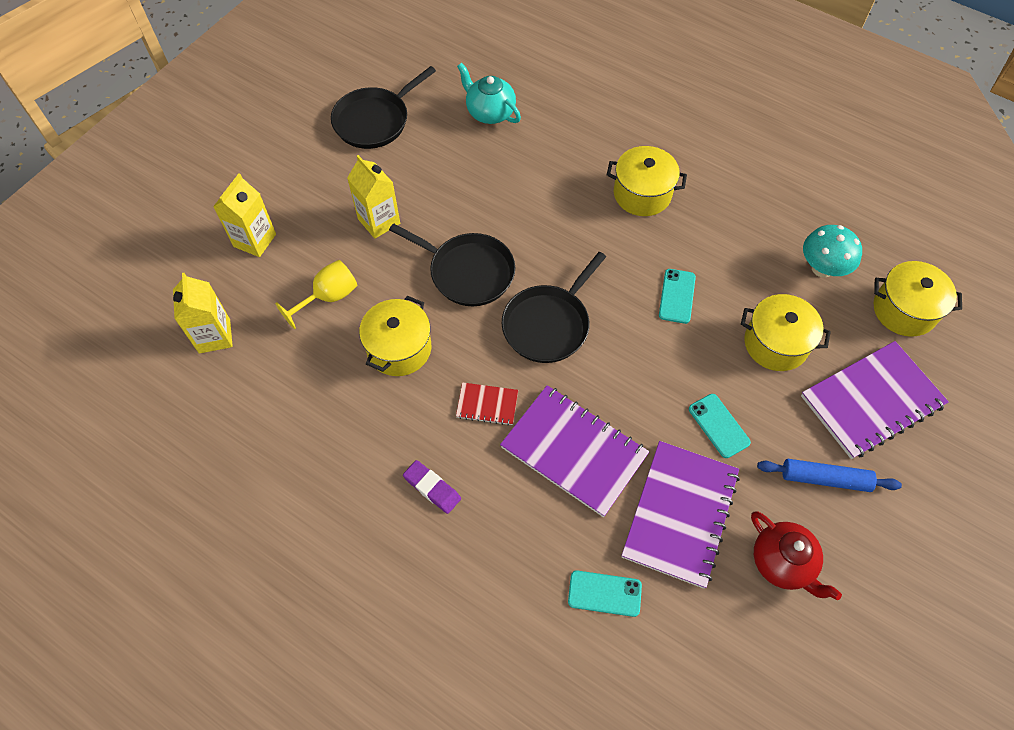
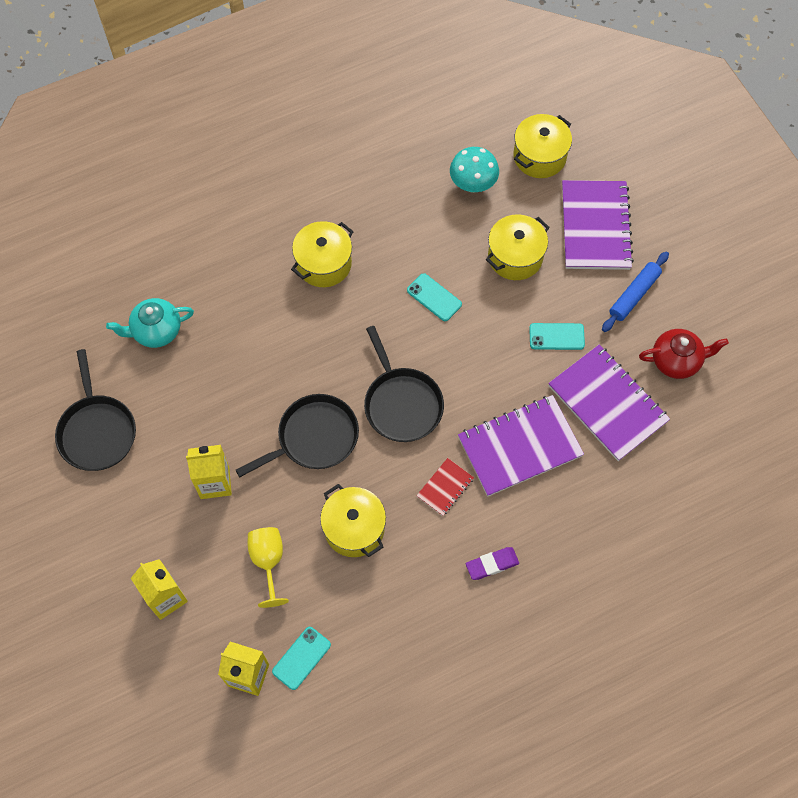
camera: 60 degrees left, 5 degrees up
(604, 593) = (637, 487): turquoise phone -> turquoise phone (301, 658)

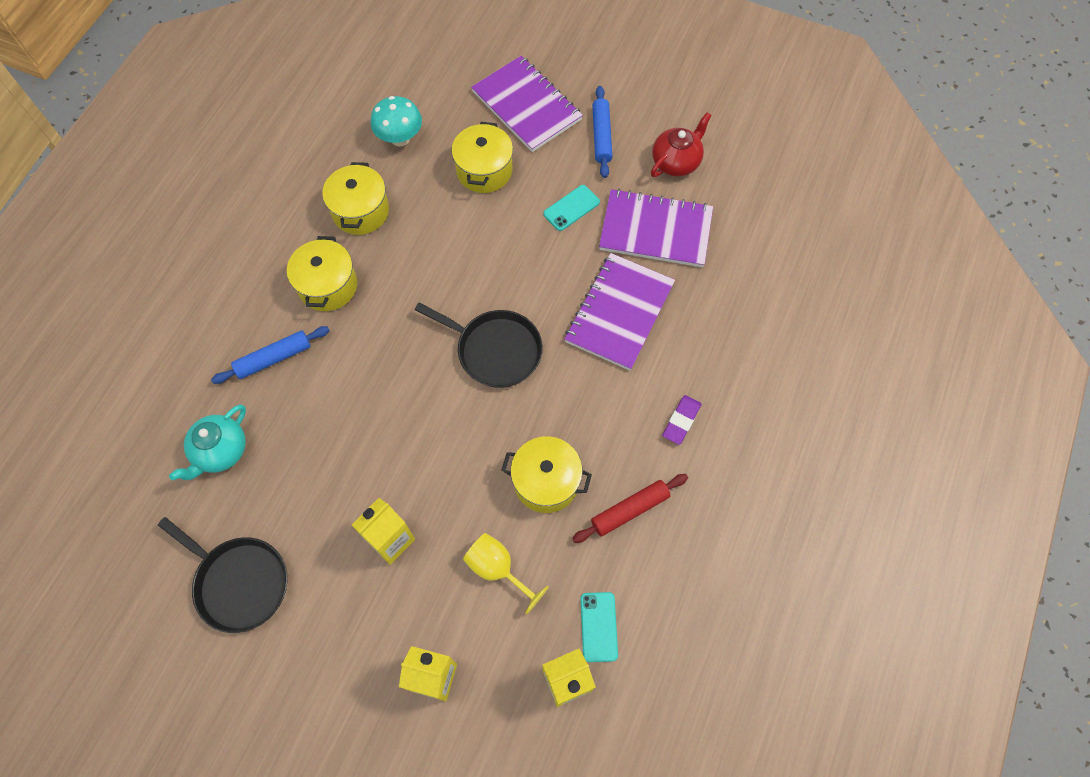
camera: 40 degrees left, 0 degrees up
(243, 290) = (274, 358): none -> blue rolling pin
(314, 437) = (445, 433): black pan -> none
(395, 597) = (630, 510): none -> red rolling pin
(434, 297) = (446, 247): turquoise phone -> none
(445, 487) = (590, 390): red notebook -> none
(539, 156) = (435, 82): yellow pot -> yellow pot (360, 211)

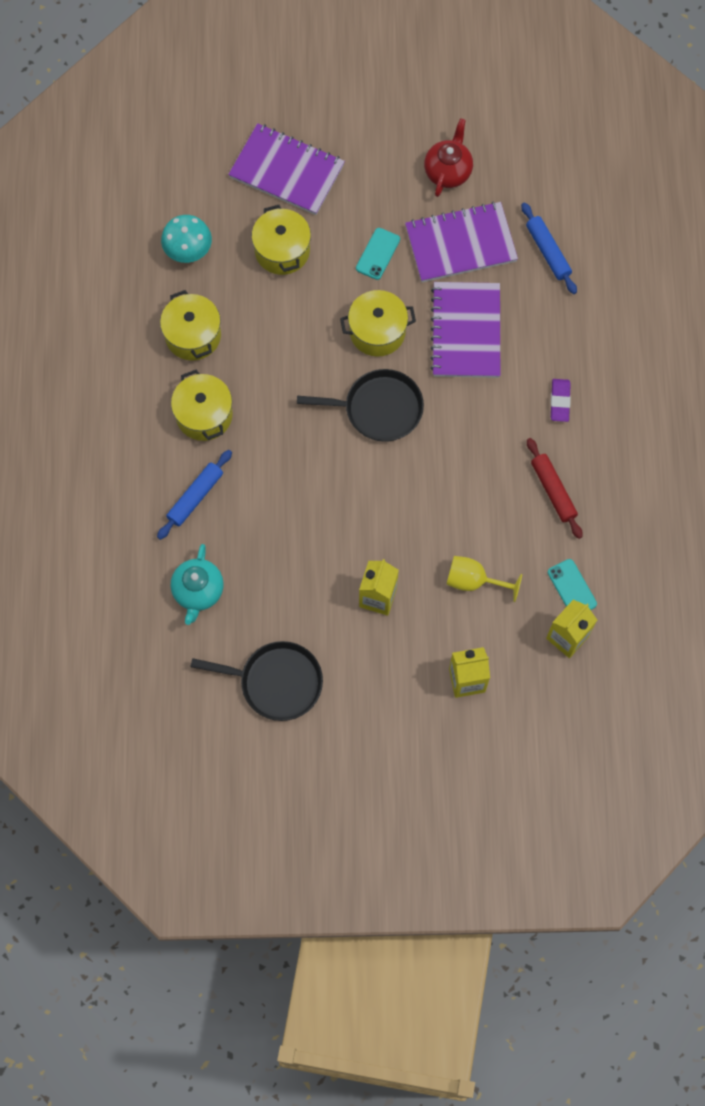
camera: 25 degrees left, 5 degrees up
(546, 482) = (476, 497): yellow pot -> yellow pot (377, 331)
(601, 136) = (369, 173): blue rolling pin -> blue rolling pin (547, 252)
(630, 510) = (553, 490): red rolling pin -> red rolling pin turned 60 degrees counterclockwise

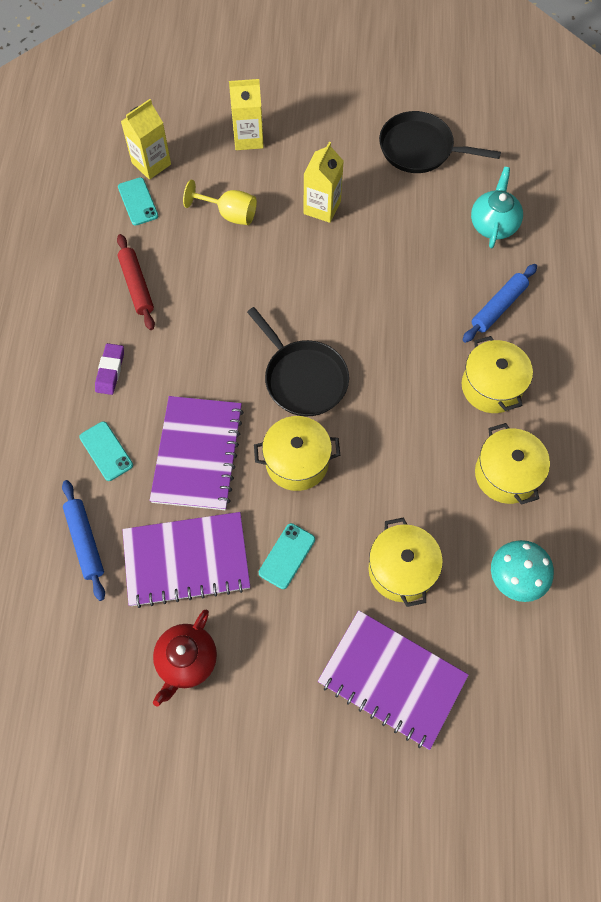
camera: 175 degrees left, 5 degrees down
(379, 408) = (303, 378): black pan -> black pan turned 135 degrees counterclockwise
(547, 327) = (106, 451): none -> turquoise phone

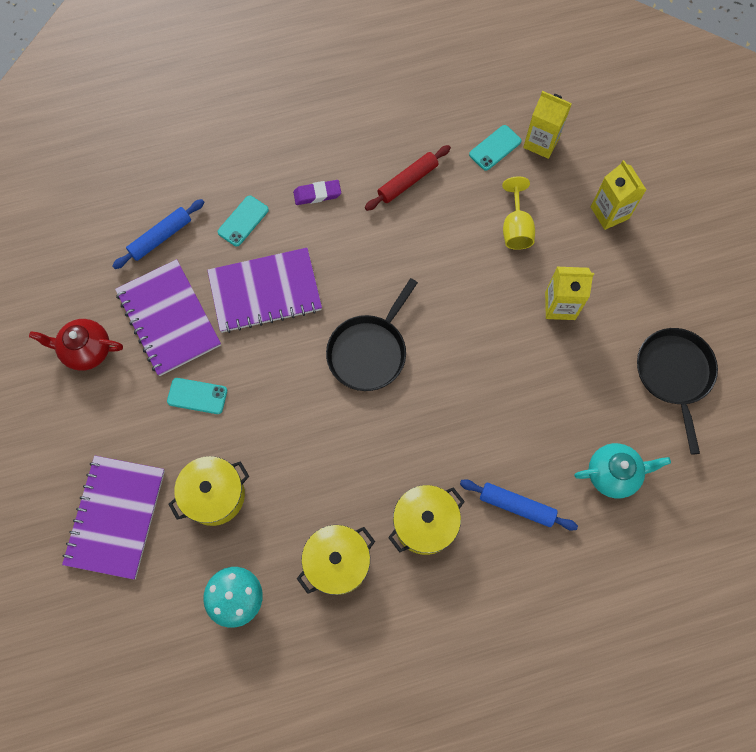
camera: 70 degrees right, 5 degrees up
(297, 462) = (286, 374): yellow pot -> none

